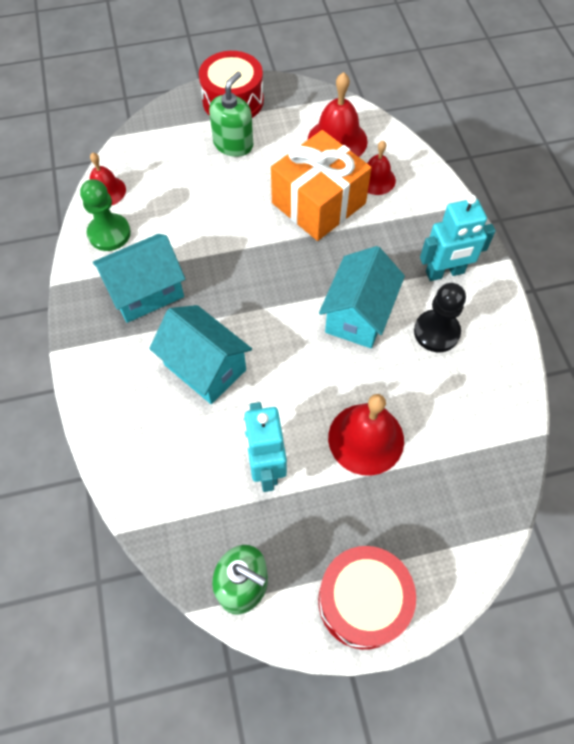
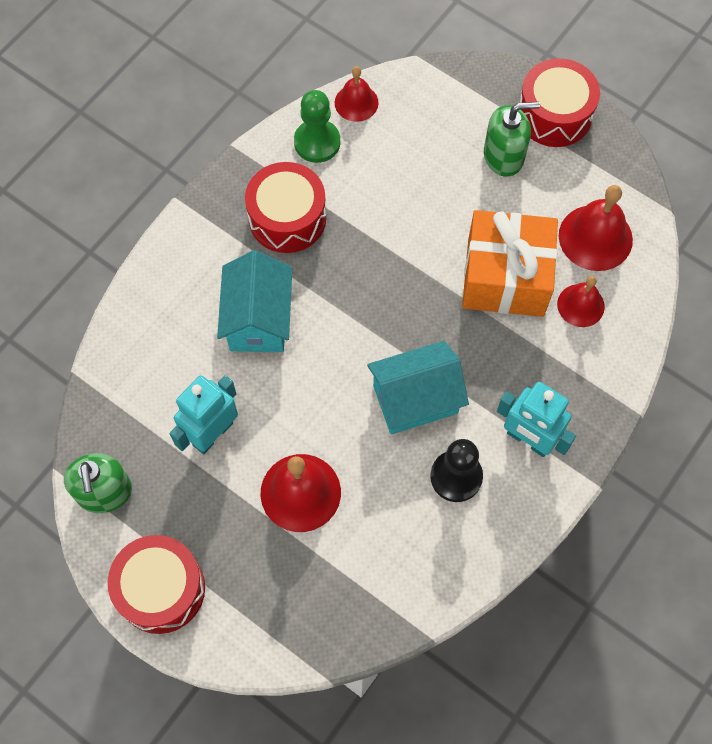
camera: 50 degrees right, 5 degrees up
(146, 292) = (287, 218): turquoise house -> red drum

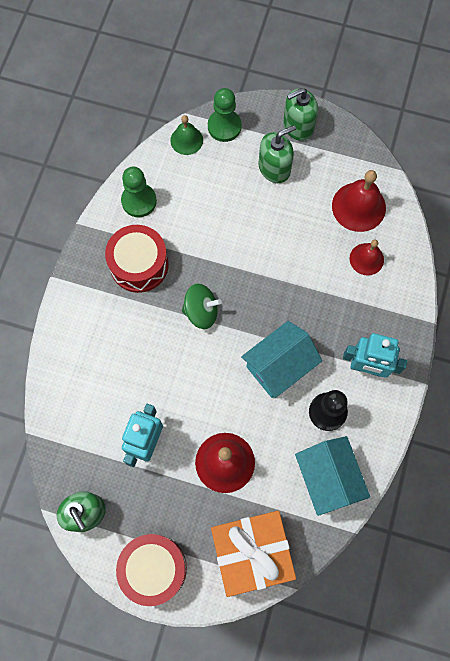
camera: 20 degrees left, 5 degrees up
(258, 319) = (147, 347): turquoise house -> turquoise house (327, 478)
(342, 300) = (201, 312): none -> green spinning top
(356, 102) = (156, 162): red bell -> none
(405, 88) = (186, 140): none -> green bell
(459, 86) = (224, 126): none -> green pawn
(505, 277) = (308, 256): orange gift -> orange gift (251, 553)
(554, 114) = (298, 126): red drum -> green soap dispenser

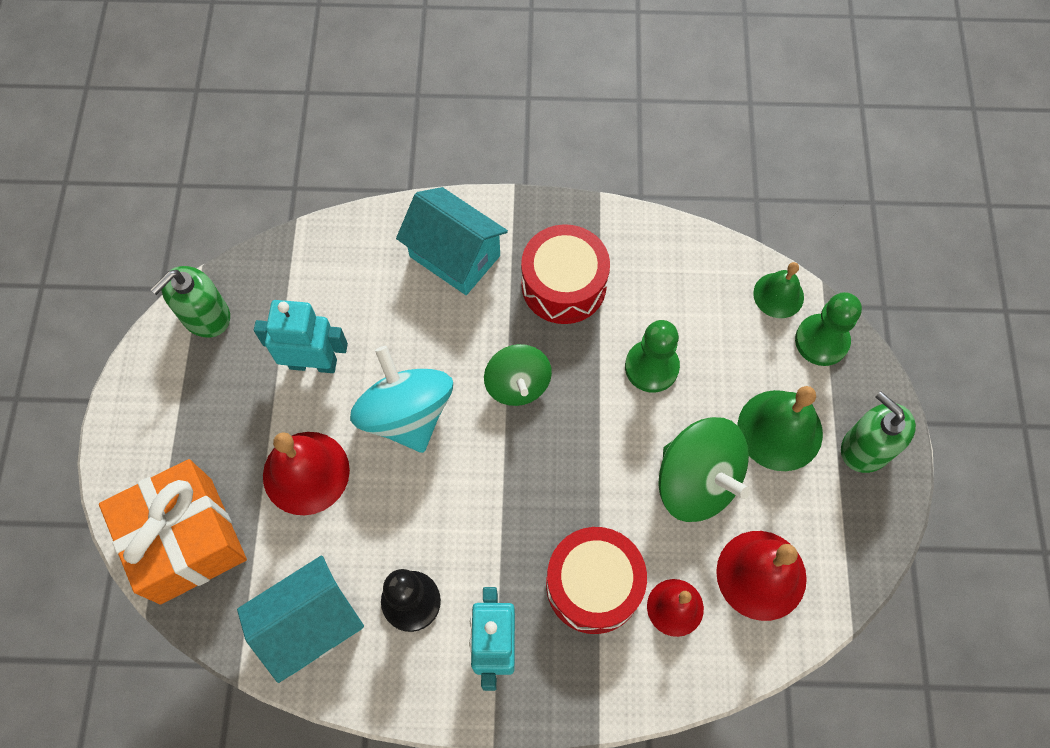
camera: 75 degrees right, 5 degrees down
(139, 201) = (659, 259): green pawn -> green pawn (651, 367)
(153, 568) = (146, 418): red drum -> red drum (593, 585)
(202, 387) = (406, 414): none -> turquoise spinning top
(274, 168) = (780, 430): green soap dispenser -> green bell
(279, 366) = (463, 513): turquoise house -> turquoise house (454, 256)
(294, 224) = (696, 481): none -> green spinning top

